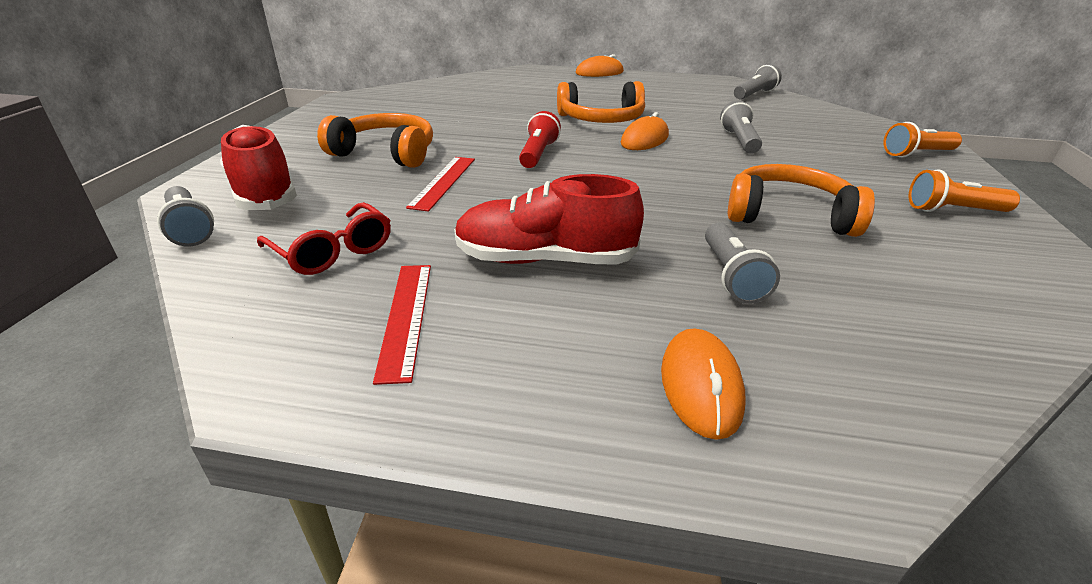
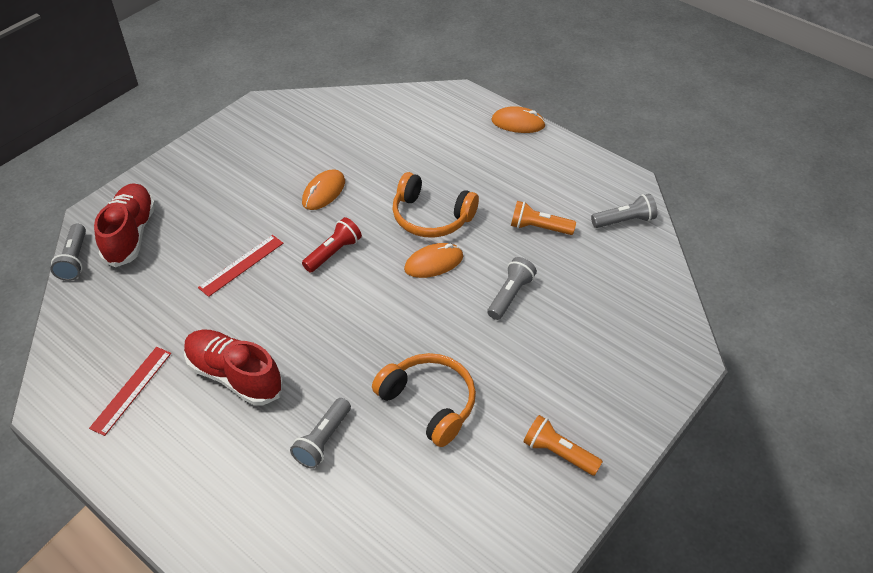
camera: 30 degrees right, 15 degrees up
(333, 251) = (132, 315): red glasses -> none
(386, 153) = (232, 210): orange headphones -> none
(700, 386) = (222, 504): orange mouse -> orange mouse (323, 192)
(917, 154) = (642, 376): orange flashlight -> orange flashlight (539, 228)

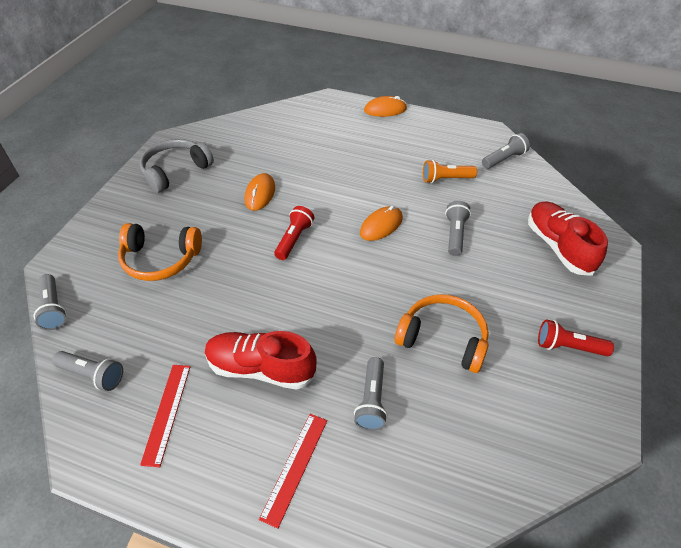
camera: 20 degrees left, 0 degrees up
(83, 334) = (93, 375): none -> grey flashlight
(130, 234) = (100, 271): red shoe -> red shoe (558, 247)
(241, 265) = (218, 270): red ruler -> red ruler (295, 467)
(249, 143) = (175, 171): none -> grey headphones
(431, 217) = (359, 191): orange headphones -> orange headphones (160, 259)
(558, 453) = (568, 346): orange flashlight -> red flashlight

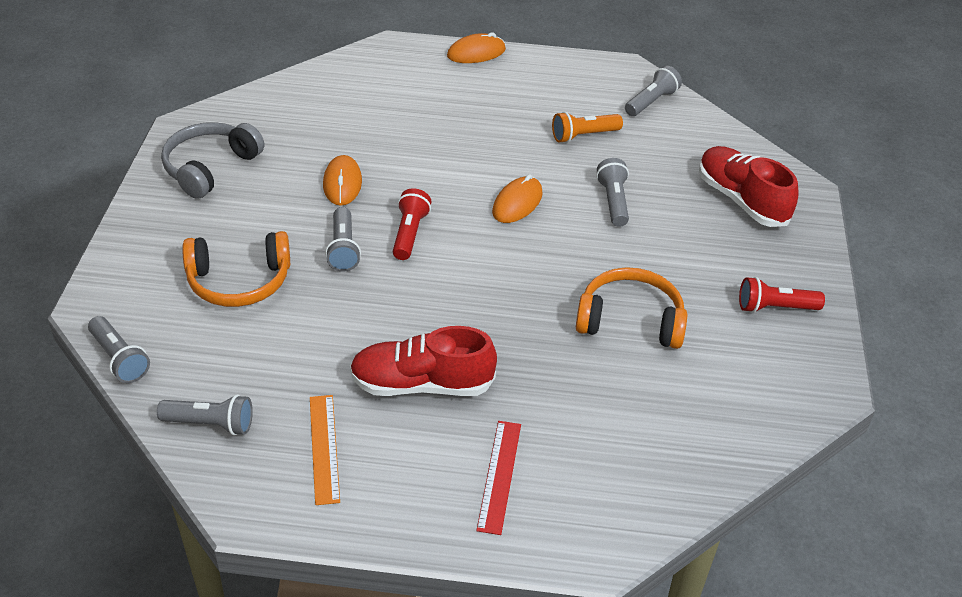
camera: 15 degrees left, 5 degrees down
(167, 413) = (324, 448): red ruler -> orange ruler
(372, 400) = (566, 396): grey flashlight -> grey flashlight (343, 249)

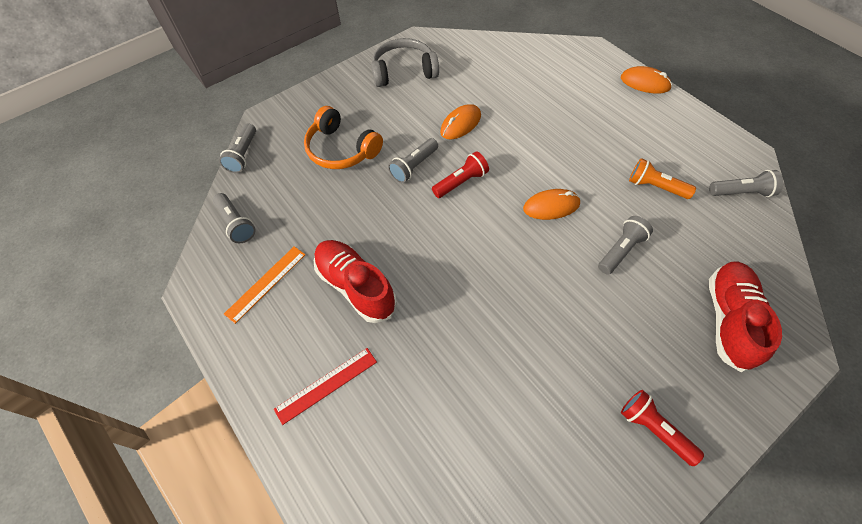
camera: 50 degrees right, 15 degrees up
(630, 320) = (529, 348): orange headphones -> none

